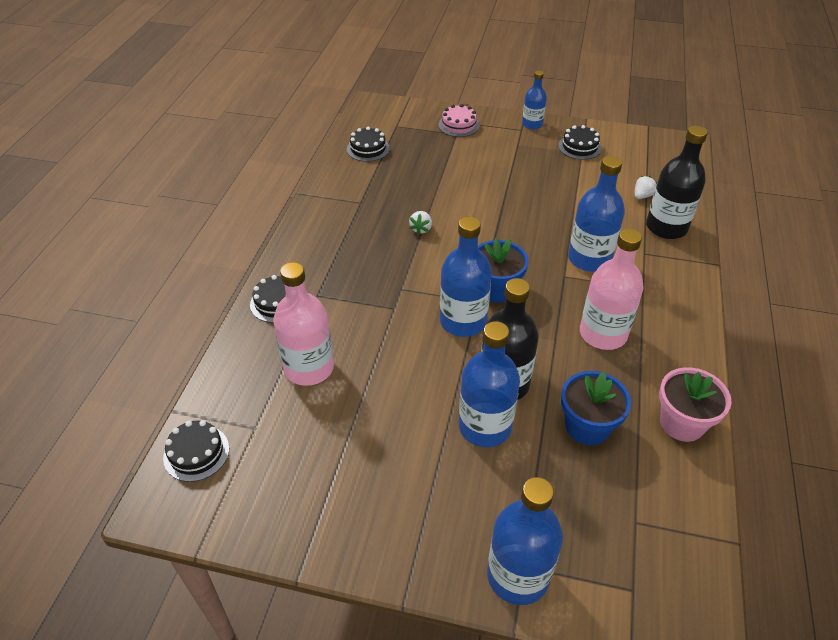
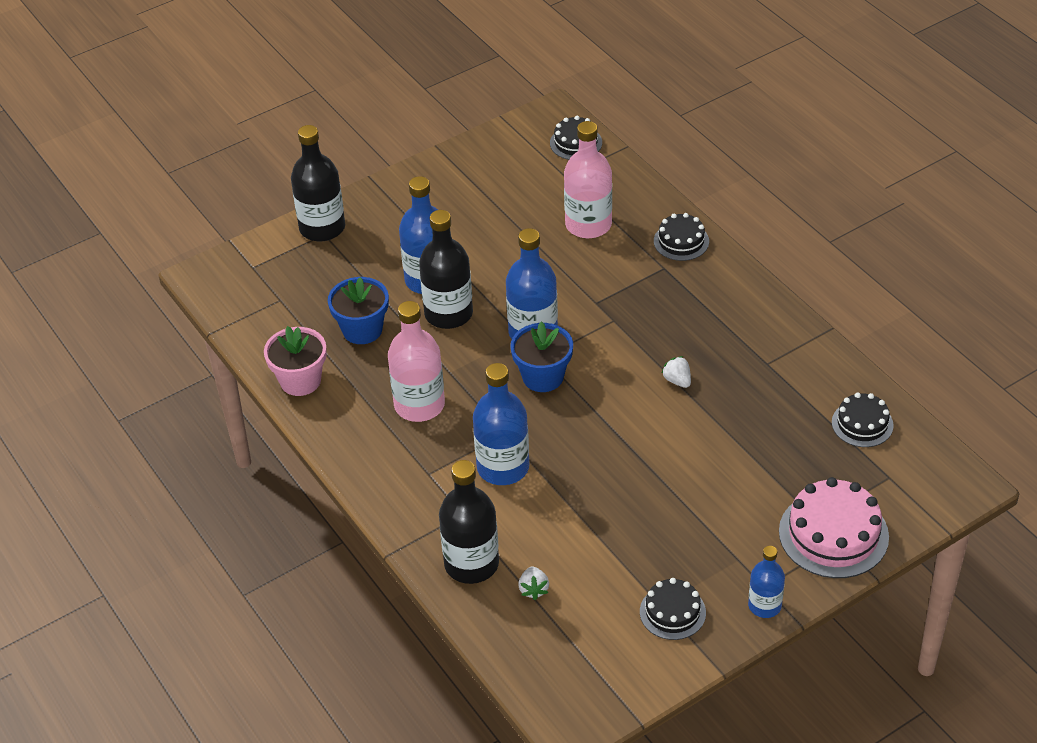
camera: 135 degrees right, 0 degrees up
(459, 125) = (833, 534): pink cake -> pink cake, size x1.70
(518, 575) = (322, 228): blue bottle -> black bottle

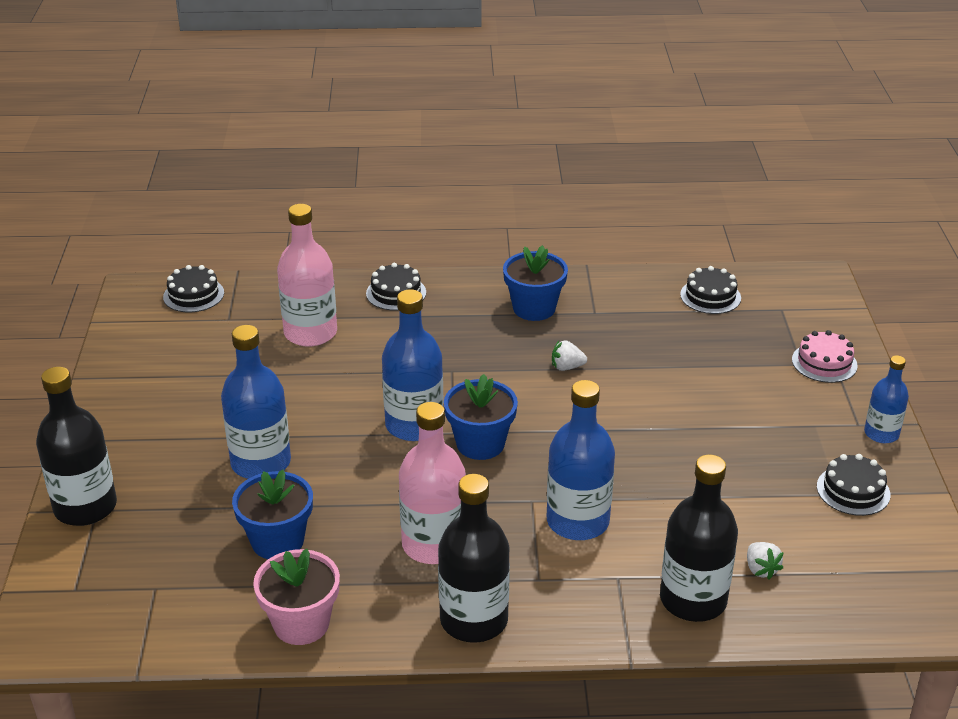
camera: 60 degrees left, 10 degrees down
(448, 314) = (325, 469): black bottle -> black bottle (474, 620)
(533, 589) = (761, 569): white strawberry -> white strawberry turned 45 degrees clockwise
(737, 326) = (534, 308): none -> blue flower pot
(833, 534) = (824, 362): pink cake -> pink cake, size x0.59

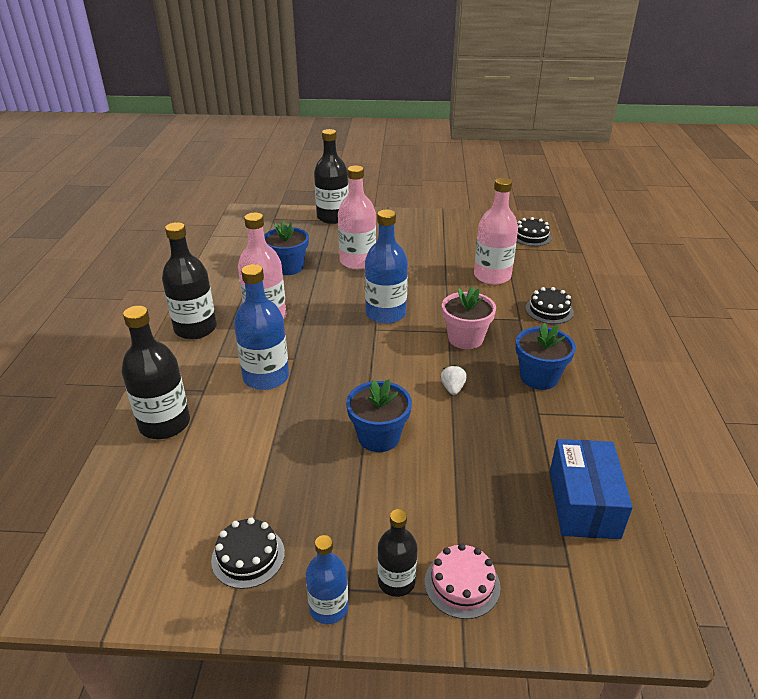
camera: 95 degrees right, 0 degrees up
(261, 463) = (357, 261): blue bottle -> pink bottle
(301, 623) = (221, 275): pink flower pot -> pink flower pot (465, 339)
(480, 444) = (360, 340): blue flower pot -> blue flower pot (379, 437)
(710, 296) = (583, 503): black cake -> blue box
(761, 569) = (177, 467): white strawberry -> none
(838, 397) = (396, 581): none -> black bottle

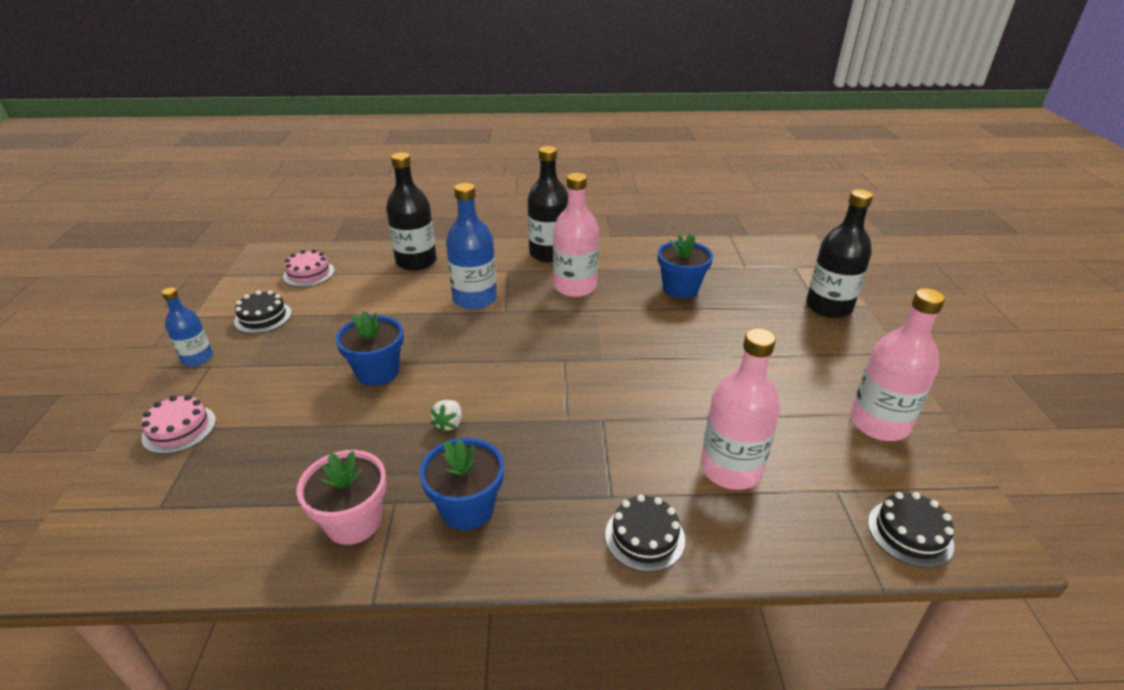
camera: 85 degrees right, 0 degrees up
(148, 526) = (309, 274): none -> pink cake
(357, 261) = (717, 336): pink bottle -> pink bottle (879, 423)
(385, 313) = (598, 365): blue bottle -> none
(396, 581) = (202, 391): black bottle -> none
(452, 388) = (449, 423): white strawberry -> white strawberry turned 105 degrees clockwise
(465, 339) = (552, 436): pink flower pot -> pink flower pot (353, 522)
(583, 503) = (233, 530): blue box -> none

